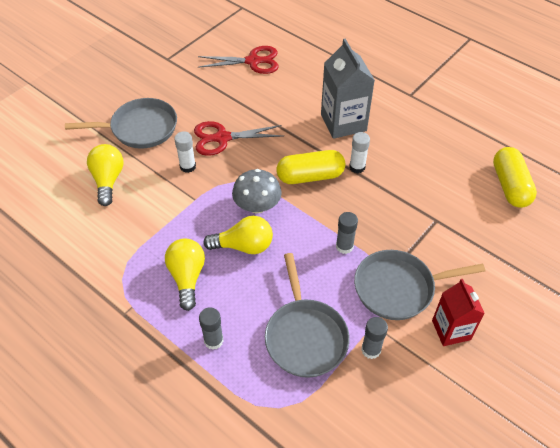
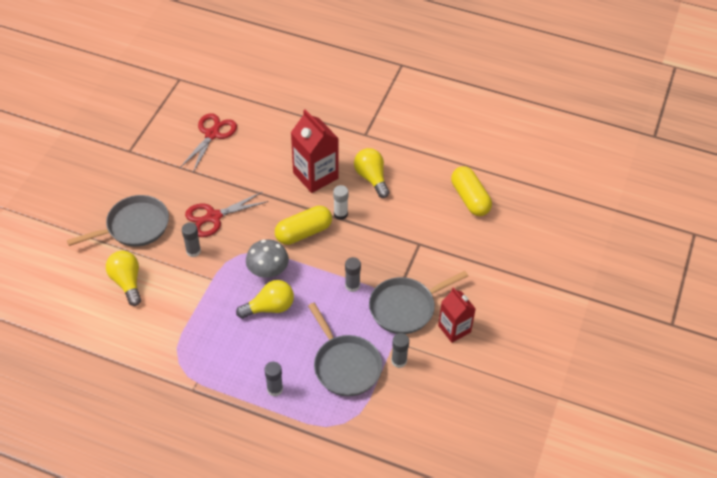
camera: 20 degrees left, 0 degrees up
(187, 277) = (233, 346): yellow light bulb -> yellow light bulb (371, 178)
(188, 166) = (193, 251): white glue stick -> grey glue stick
(253, 61) = (212, 134): red scissors -> red scissors turned 45 degrees counterclockwise
(343, 122) = (315, 175): grey carton -> red carton

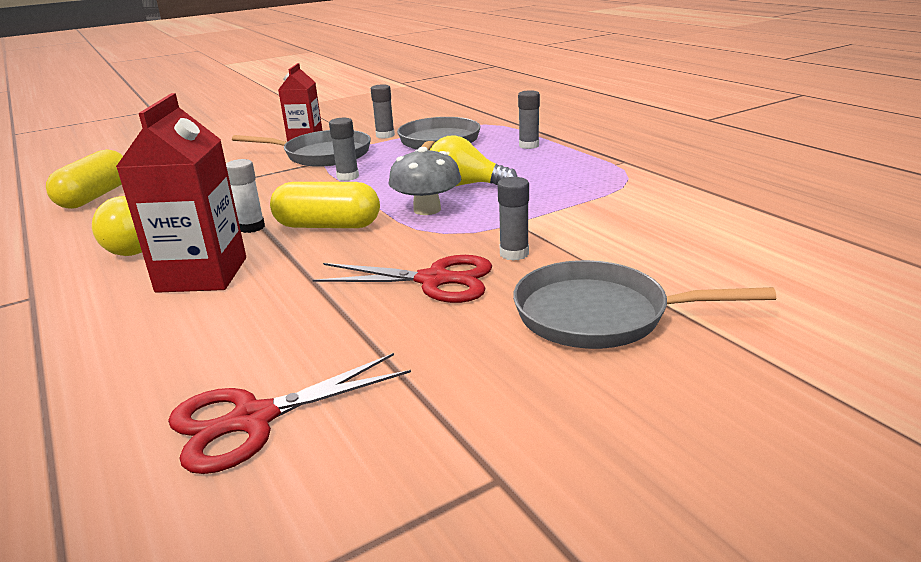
camera: 140 degrees left, 25 degrees down
(127, 282) = (661, 253): yellow light bulb -> none

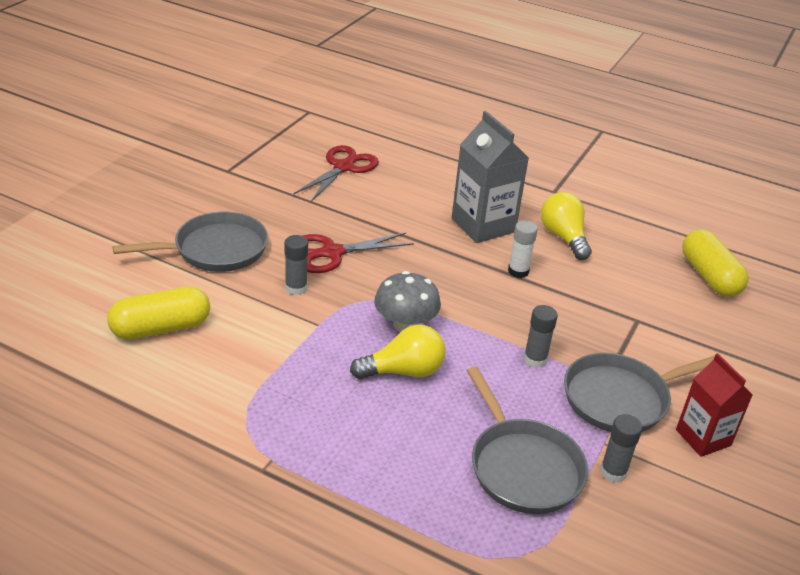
camera: 145 degrees right, 10 degrees up
(202, 275) = (483, 225): red carton -> grey carton
(328, 226) = (462, 286): yellow capsule -> yellow capsule (161, 328)
(529, 145) = (401, 487): grey glue stick -> none

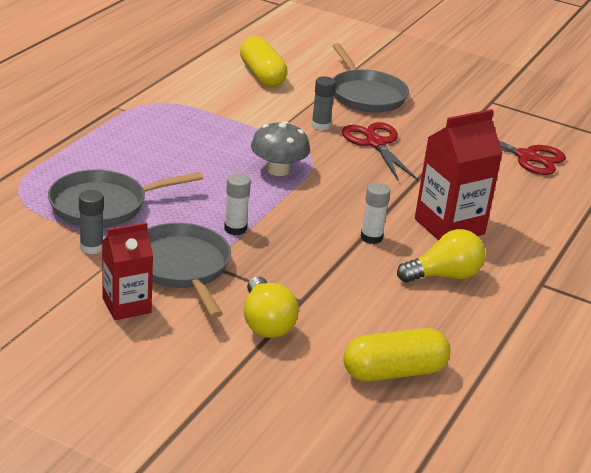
camera: 90 degrees right, 5 degrees down
(403, 371) = (217, 164): yellow light bulb -> yellow light bulb (266, 323)
(483, 225) = (449, 226): grey carton -> red carton
(535, 359) = (235, 229): grey glue stick -> white glue stick

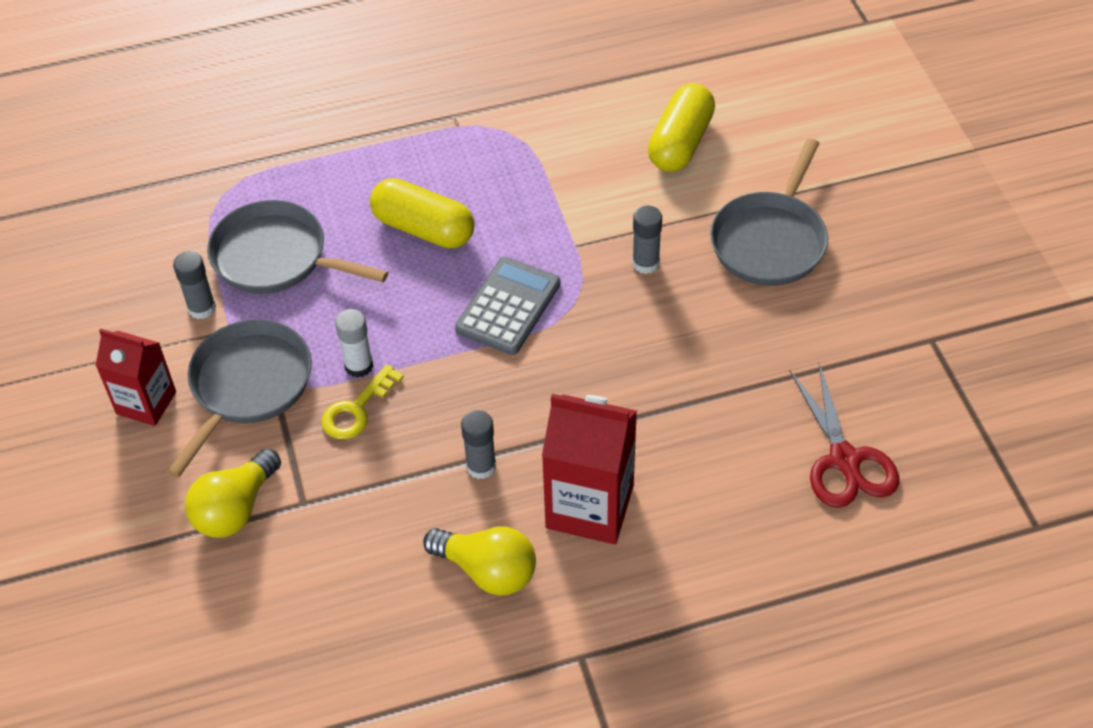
camera: 50 degrees right, 20 degrees up
(265, 247) = (357, 409): none -> yellow key
(278, 170) = (508, 307): grey mushroom -> grey calculator
(371, 237) = (481, 466): white glue stick -> grey glue stick
(375, 143) = (675, 328): red scissors -> none
(394, 372) = (271, 654): yellow capsule -> yellow capsule (423, 228)

